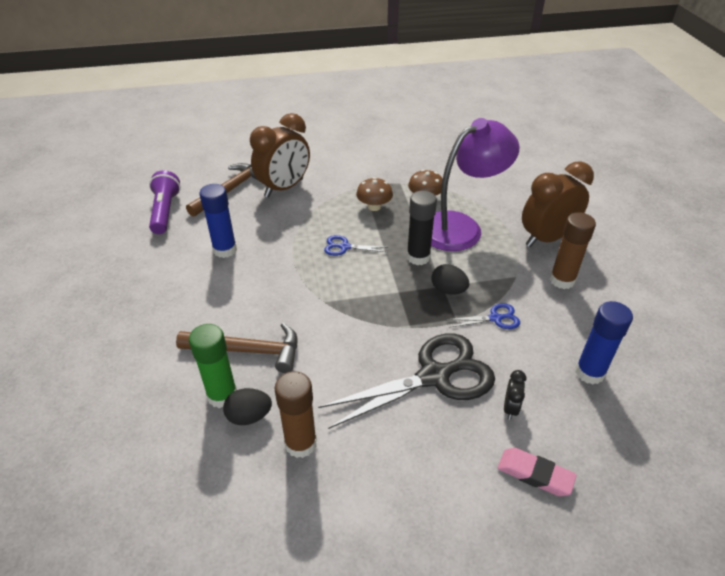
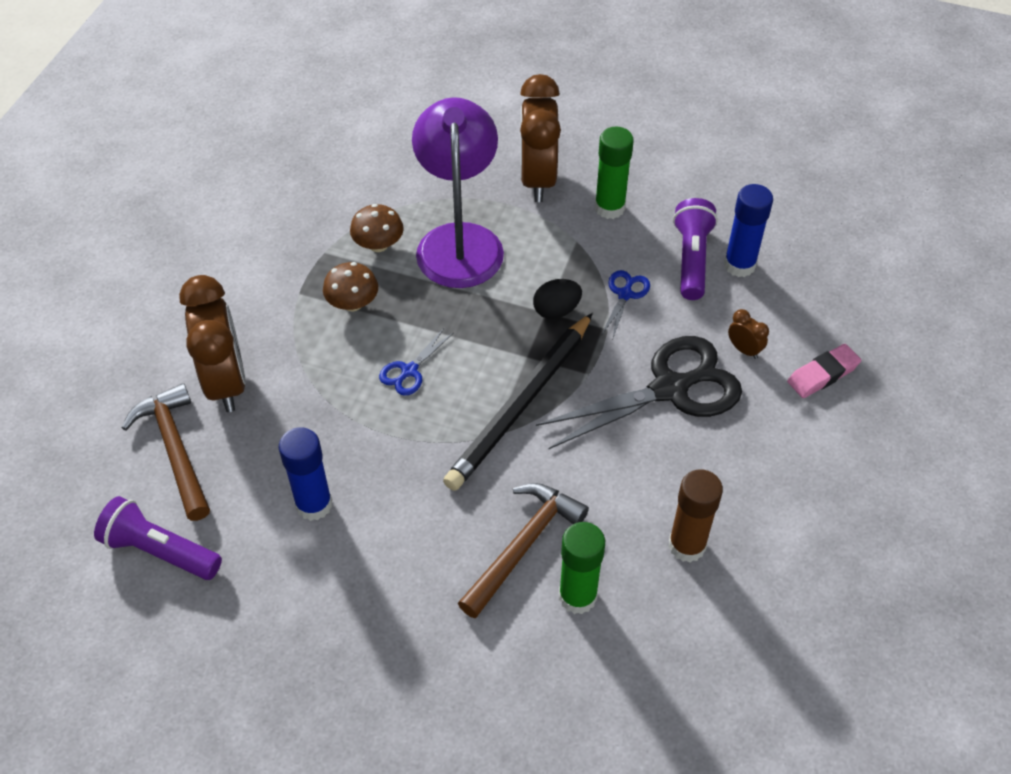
camera: 60 degrees left, 10 degrees up
(249, 416) = (623, 580): black egg -> none
(358, 304) = (521, 404): none -> black pencil
(418, 257) = (482, 308): black glue stick -> none
(434, 376) = (669, 389): black scissors -> black scissors turned 60 degrees clockwise
(510, 408) = (744, 350): black clock -> brown clock
(562, 280) = (609, 208): brown glue stick -> green glue stick
(564, 341) = (691, 259): none -> purple flashlight

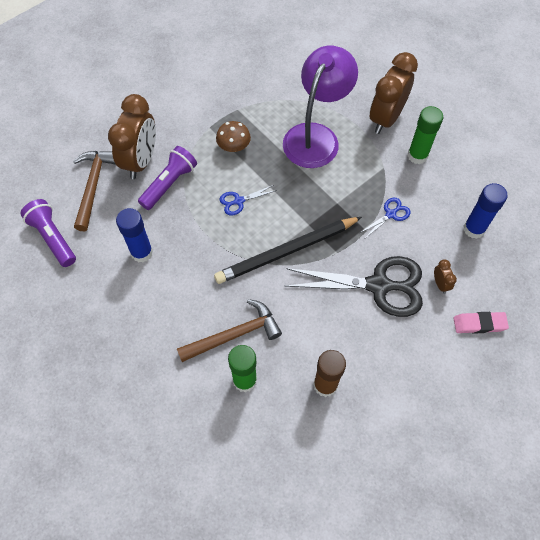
camera: 30 degrees right, 10 degrees up
(378, 244) = (269, 118): brown mushroom -> none
(556, 310) = (344, 205): black egg -> none
(691, 259) = (446, 211): purple flashlight -> purple flashlight (169, 184)

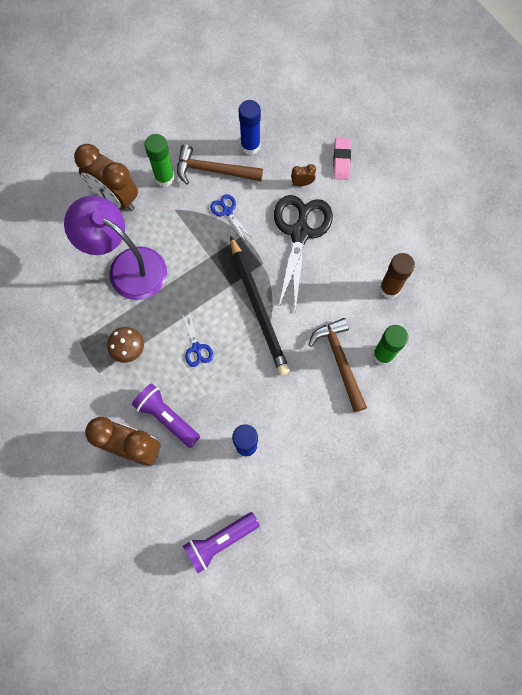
camera: 85 degrees left, 10 degrees up
(93, 186) = (159, 499): brown hammer -> brown hammer (213, 170)

